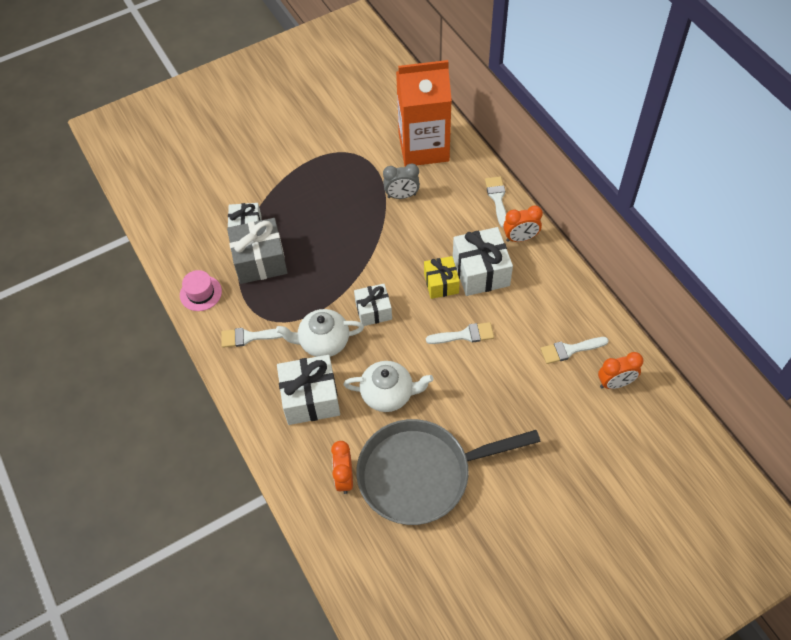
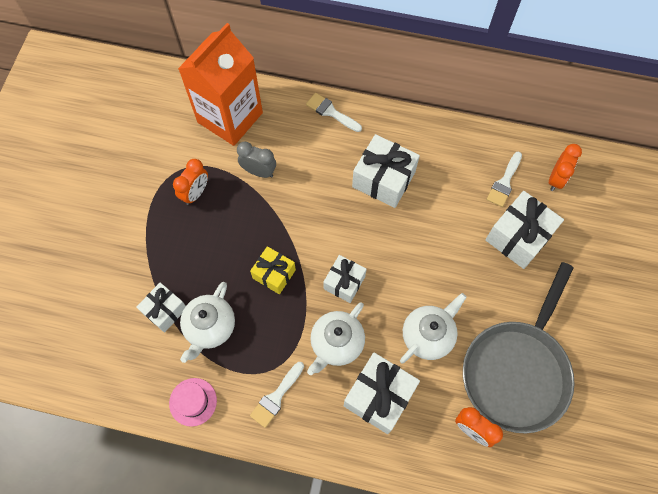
camera: 50 degrees left, 10 degrees up
(260, 261) = (210, 327): grey gift -> white teapot
(401, 196) = (259, 171): grey clock -> grey clock turned 105 degrees counterclockwise
(441, 283) = (367, 215): yellow gift -> yellow gift (274, 274)
(464, 335) = (427, 238): white brush -> none
(520, 238) = (381, 129): orange clock -> orange clock (195, 193)
(533, 394) = (518, 237): none -> white gift

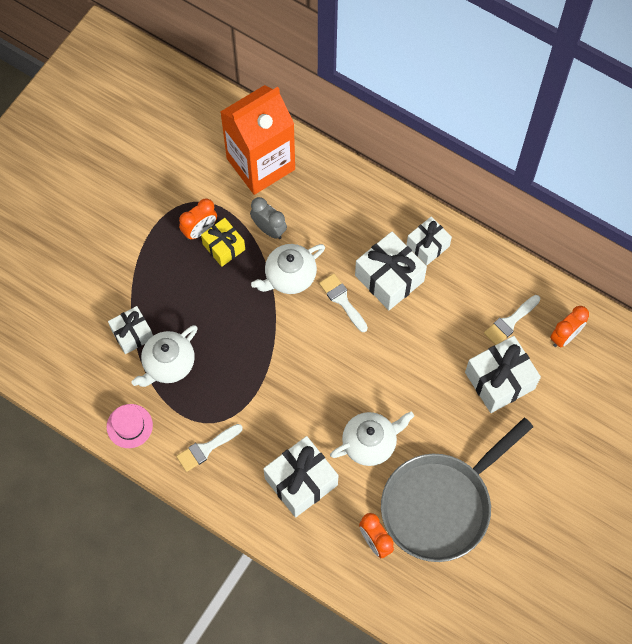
camera: 20 degrees right, 0 degrees up
(274, 274) = (246, 335): yellow gift -> yellow gift (224, 247)
(331, 112) = (364, 191): white brush -> white brush (342, 300)
(336, 343) = (280, 420): white teapot -> white teapot (289, 276)
(344, 282) = (310, 366): white gift -> white gift (428, 245)

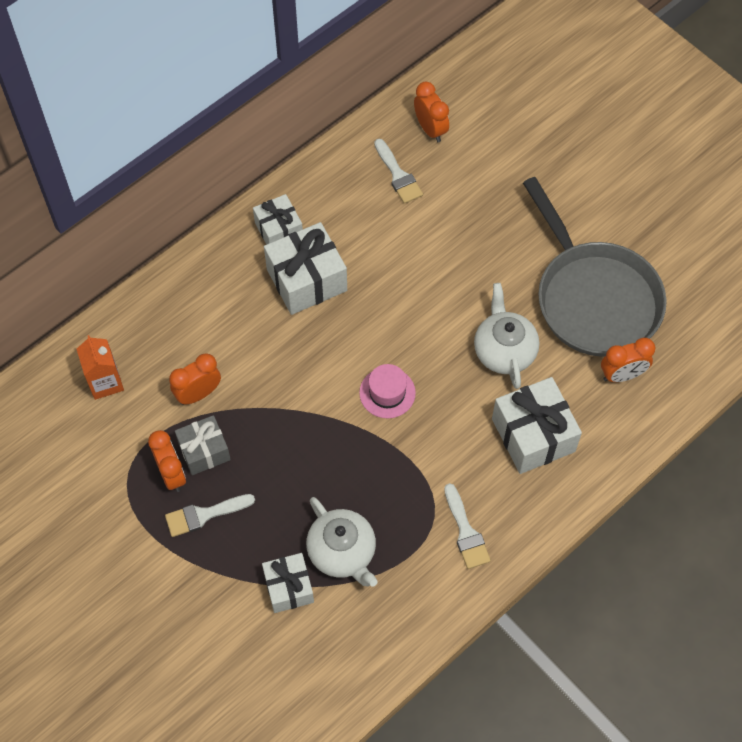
camera: 75 degrees left, 5 degrees down
(129, 426) = (412, 617): pink hat -> pink hat (387, 393)
(224, 247) = (204, 451): yellow gift -> grey gift
(260, 164) = (105, 382): orange carton -> orange carton, size x0.46
(269, 229) = (198, 394): grey clock -> orange clock
(289, 276) = (269, 386): white teapot -> none
(342, 300) = (319, 336): white brush -> white brush (204, 515)
(499, 380) = (464, 204): white gift -> none

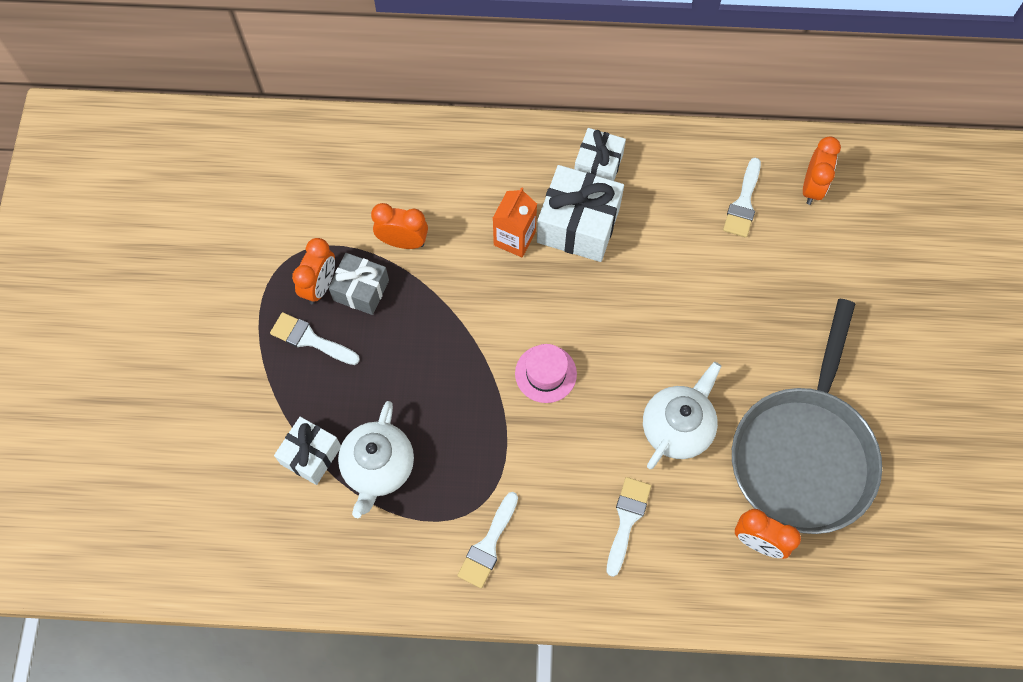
camera: 45 degrees right, 5 degrees up
(105, 382) = (346, 172): orange carton -> orange carton (514, 238)
(533, 435) = (627, 520): white gift -> white brush

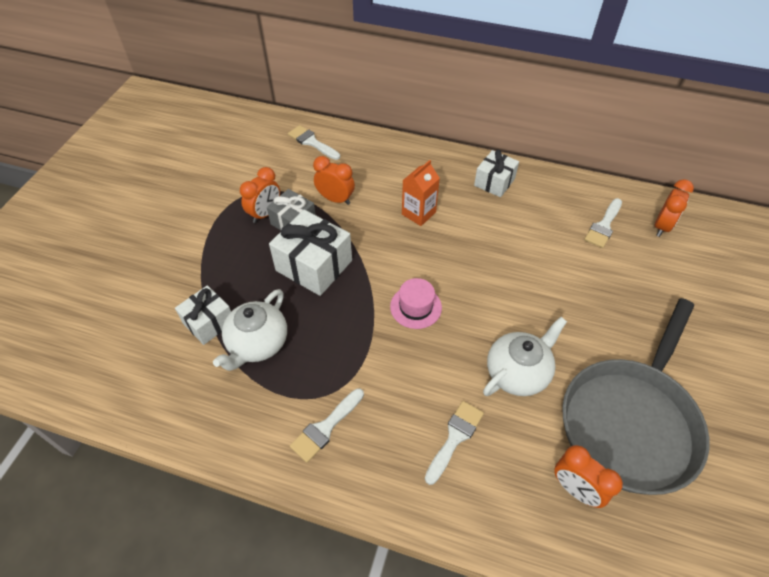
camera: 15 degrees right, 15 degrees down
(310, 339) = (243, 245): white brush -> white brush (312, 142)
(578, 225) = (469, 214): white gift -> white gift (314, 265)

